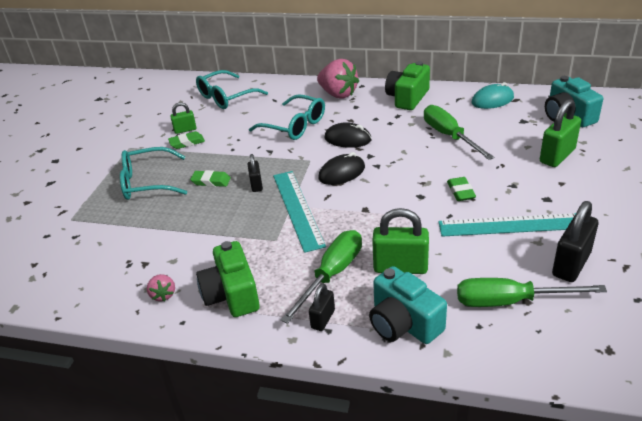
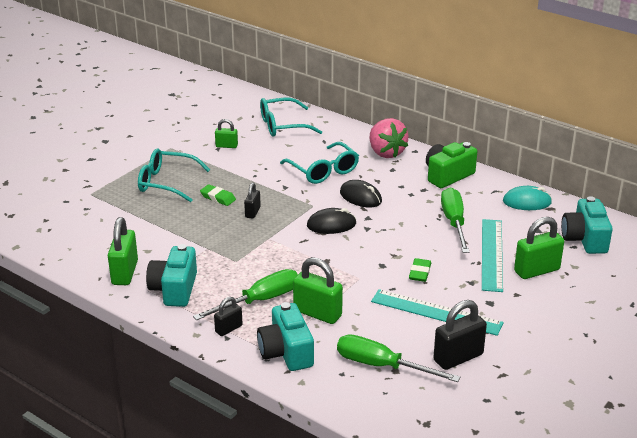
camera: 20 degrees right, 5 degrees down
(163, 295) = (125, 273): pink strawberry -> green padlock
(187, 143) = (220, 158): green eraser -> none
(231, 294) = (174, 289): green camera -> turquoise camera
(298, 209) = (271, 243): turquoise ruler -> turquoise ruler (492, 254)

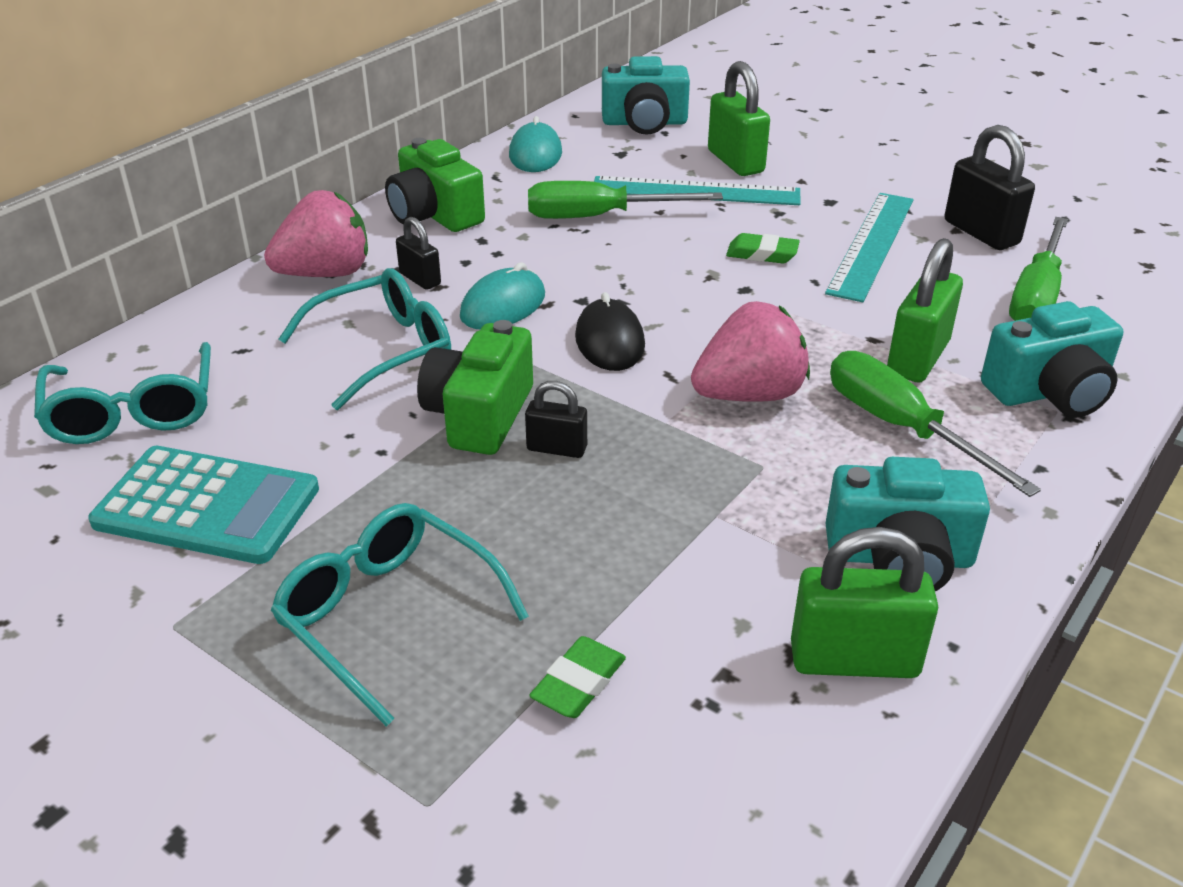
camera: 90 degrees left, 5 degrees up
(166, 183) = (388, 616): turquoise glasses -> turquoise glasses turned 120 degrees clockwise
(218, 198) = (484, 509): green eraser -> green eraser (579, 683)
(226, 146) = (207, 506): green padlock -> turquoise calculator
(228, 329) = (1011, 466): black padlock -> black padlock (420, 279)
(276, 194) = (479, 415): none -> green camera
(288, 260) = (749, 395): none -> pink strawberry
(360, 197) = (503, 306): black mouse -> turquoise mouse

